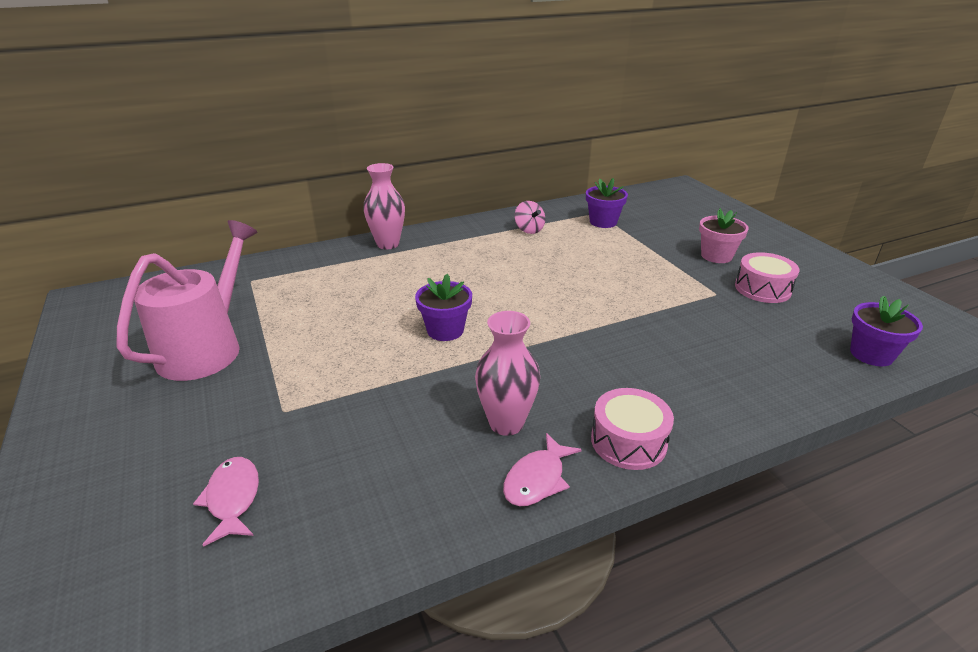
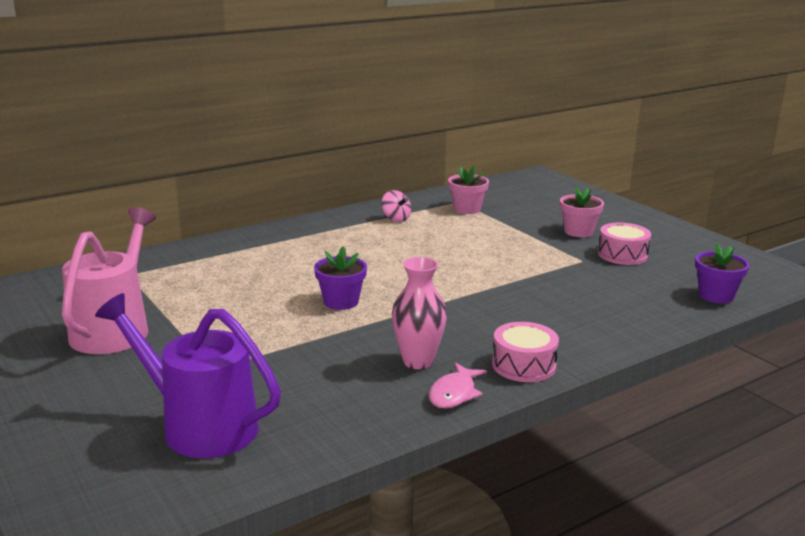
camera: 10 degrees left, 10 degrees down
(233, 498) = (199, 426): pink fish -> purple watering can
(388, 244) = (257, 237): pink vase -> none
(603, 222) = (467, 209): purple flower pot -> pink flower pot

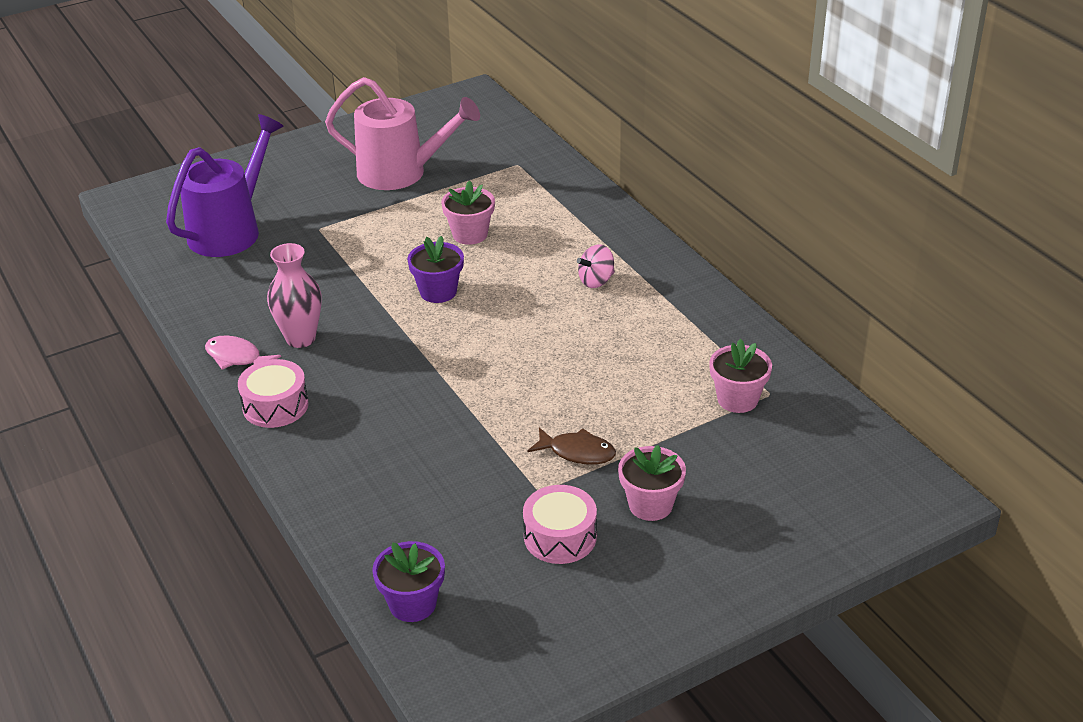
camera: 95 degrees right, 15 degrees up
(248, 291) = (470, 234): none -> pink flower pot
(396, 219) = (690, 332): pink spinning top -> pink spinning top (596, 281)
(537, 250) = (577, 452): none -> brown fish

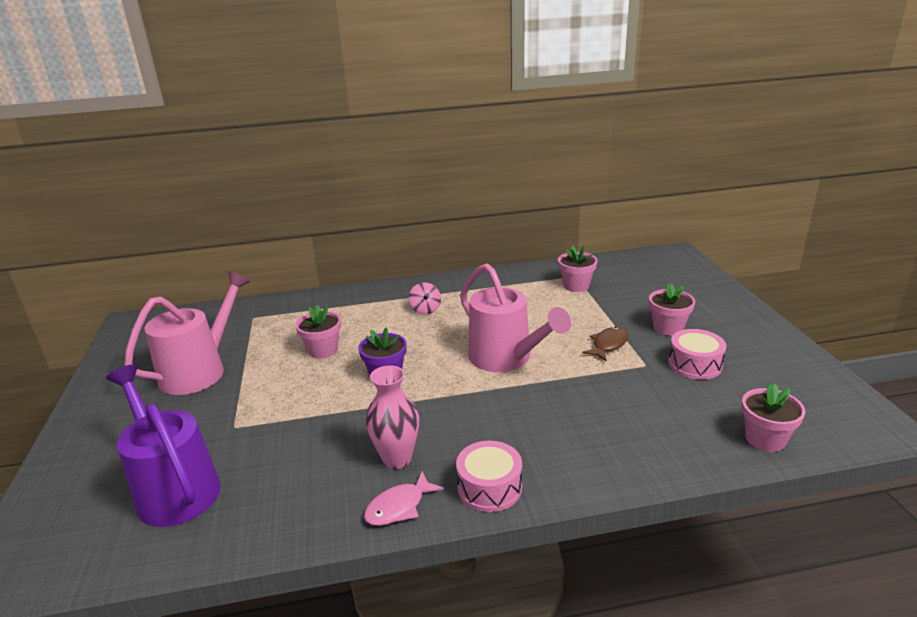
camera: 70 degrees left, 10 degrees down
(412, 604) = (765, 439): purple flower pot -> pink flower pot
(507, 371) = (506, 359): none -> pink watering can

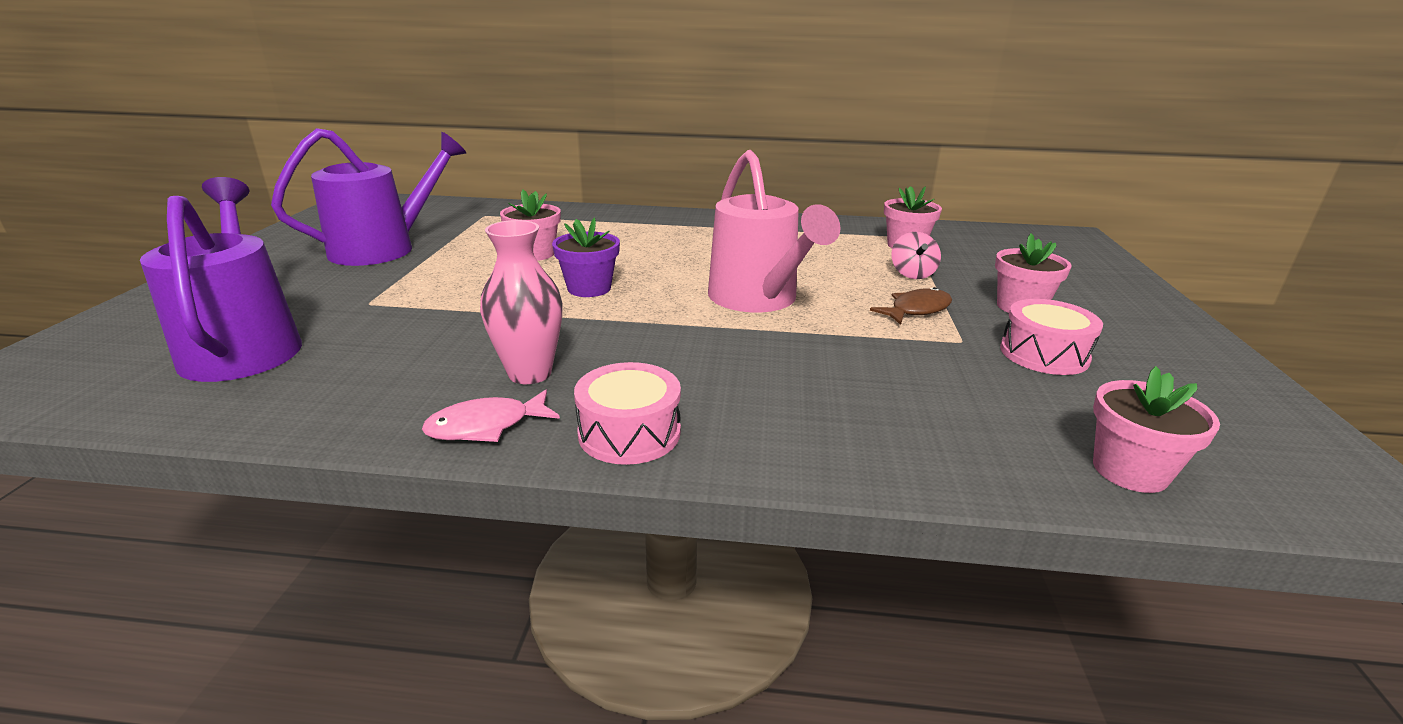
camera: 15 degrees right, 0 degrees up
(200, 370) = (384, 248): pink watering can -> purple watering can
(425, 310) = (688, 238): pink spinning top -> pink spinning top (912, 274)

